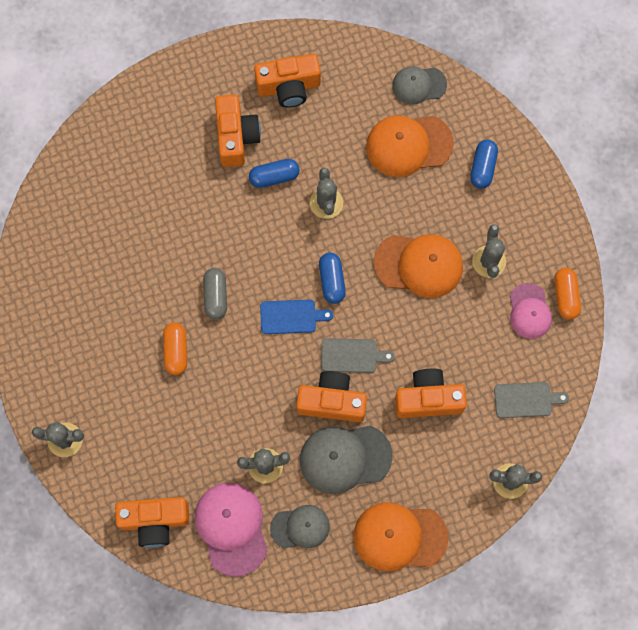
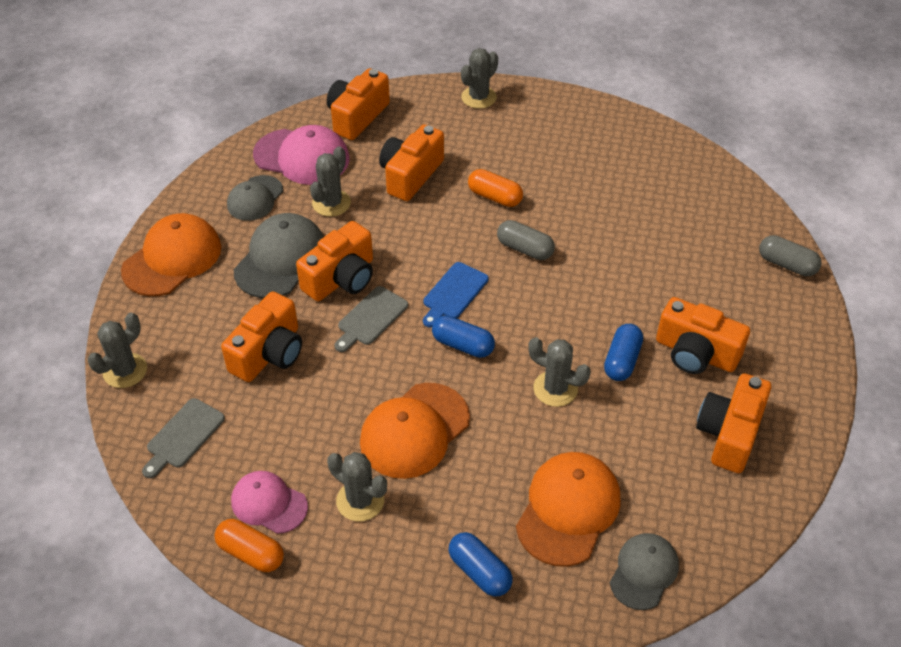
camera: 125 degrees right, 25 degrees down
(112, 119) = (786, 264): none -> grey capsule
(194, 429) = (410, 175): none -> orange camera

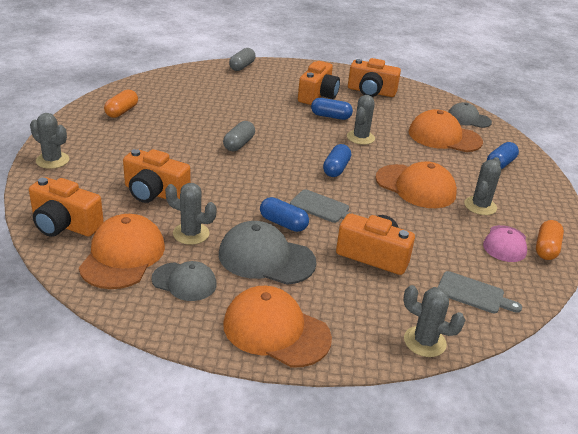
camera: 100 degrees left, 15 degrees down
(302, 157) = (123, 256): pink cap -> orange cap
(341, 278) = (283, 223): orange camera -> blue capsule
(453, 293) = (288, 172): blue cutting board -> none
(495, 197) = (183, 155): orange capsule -> orange capsule (122, 111)

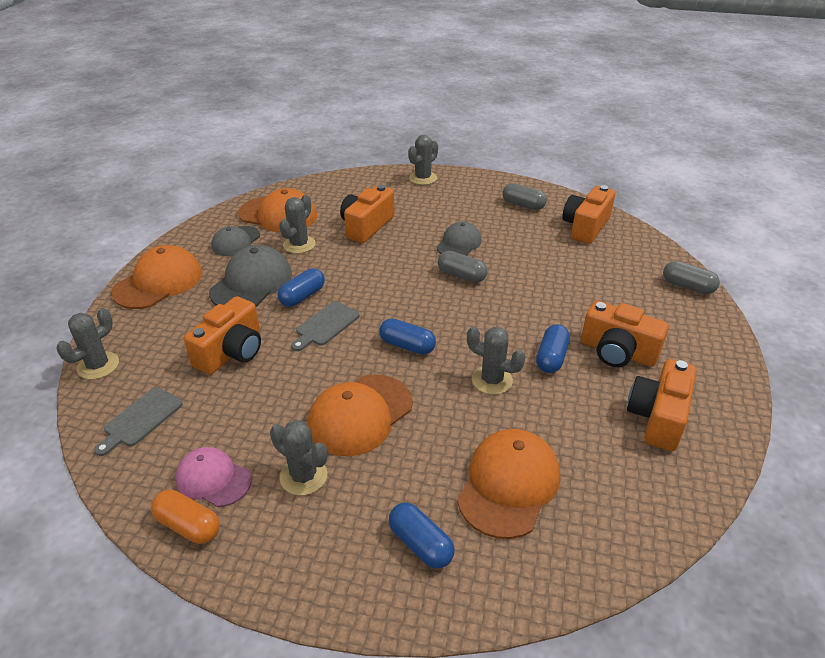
camera: 100 degrees right, 5 degrees up
(65, 225) = (325, 190): orange camera -> orange camera (585, 227)
(122, 111) = (523, 205): orange capsule -> grey capsule
(468, 119) = (589, 544): grey cap -> grey cap (459, 243)

